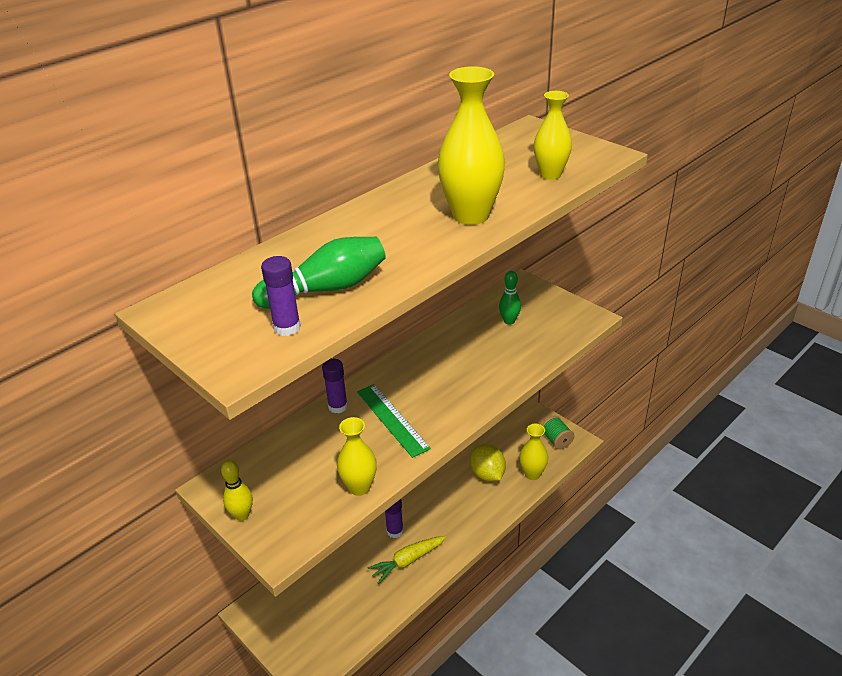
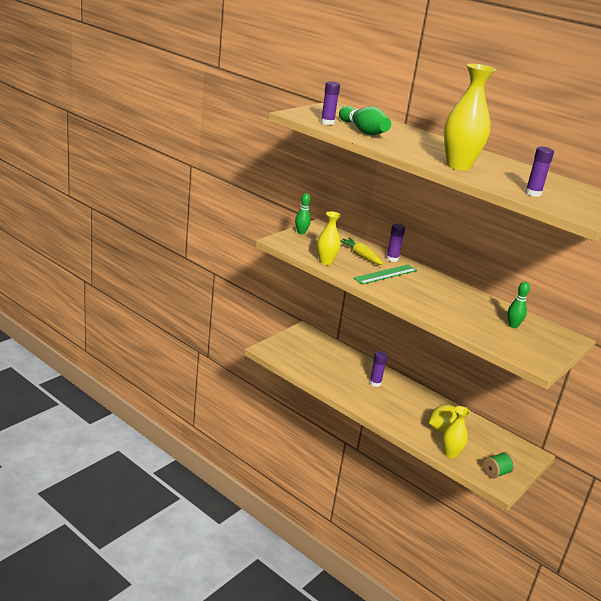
camera: 80 degrees right, 10 degrees down
(242, 515) = (301, 232): yellow bowling pin -> green bowling pin
(407, 561) = (351, 387): yellow carrot -> yellow carrot (360, 256)
(550, 175) = (533, 193): yellow vase -> purple glue stick

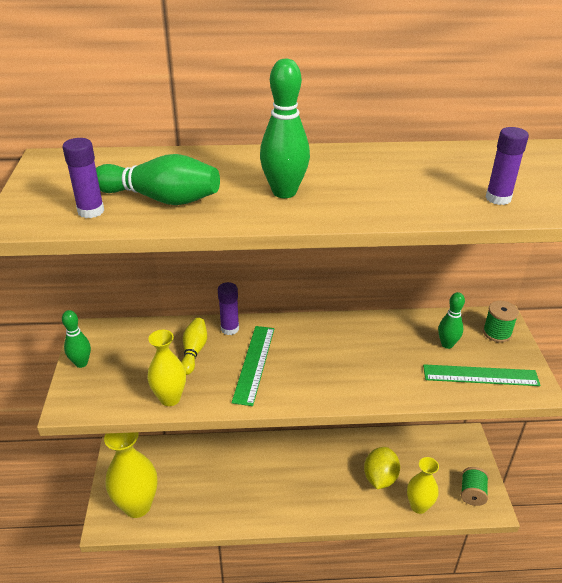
camera: 40 degrees left, 10 degrees up
(360, 256) = (194, 351): yellow carrot -> yellow bowling pin
(375, 383) = (263, 468): purple glue stick -> none
(424, 150) = (284, 192): none -> green bowling pin
(458, 166) = (362, 198): yellow vase -> yellow vase (137, 506)
(512, 343) = (480, 375): none -> green ruler
(556, 340) = (497, 333): none -> green spool

